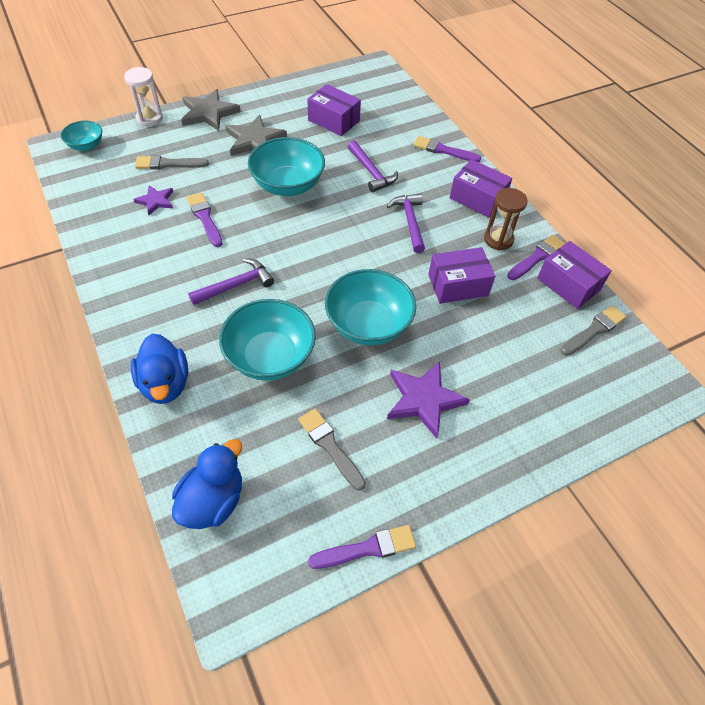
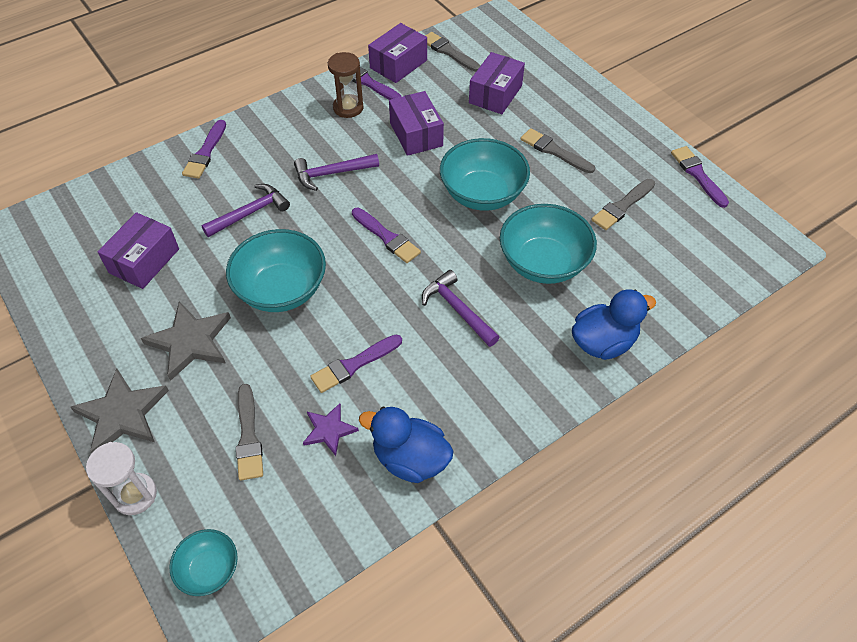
camera: 95 degrees left, 0 degrees up
(213, 501) = (704, 276): blue duck -> blue duck (410, 459)
(327, 249) = (387, 237): none -> purple brush
(424, 399) = (554, 151): purple star -> grey brush
(477, 198) = (288, 123): purple box -> purple box (495, 94)

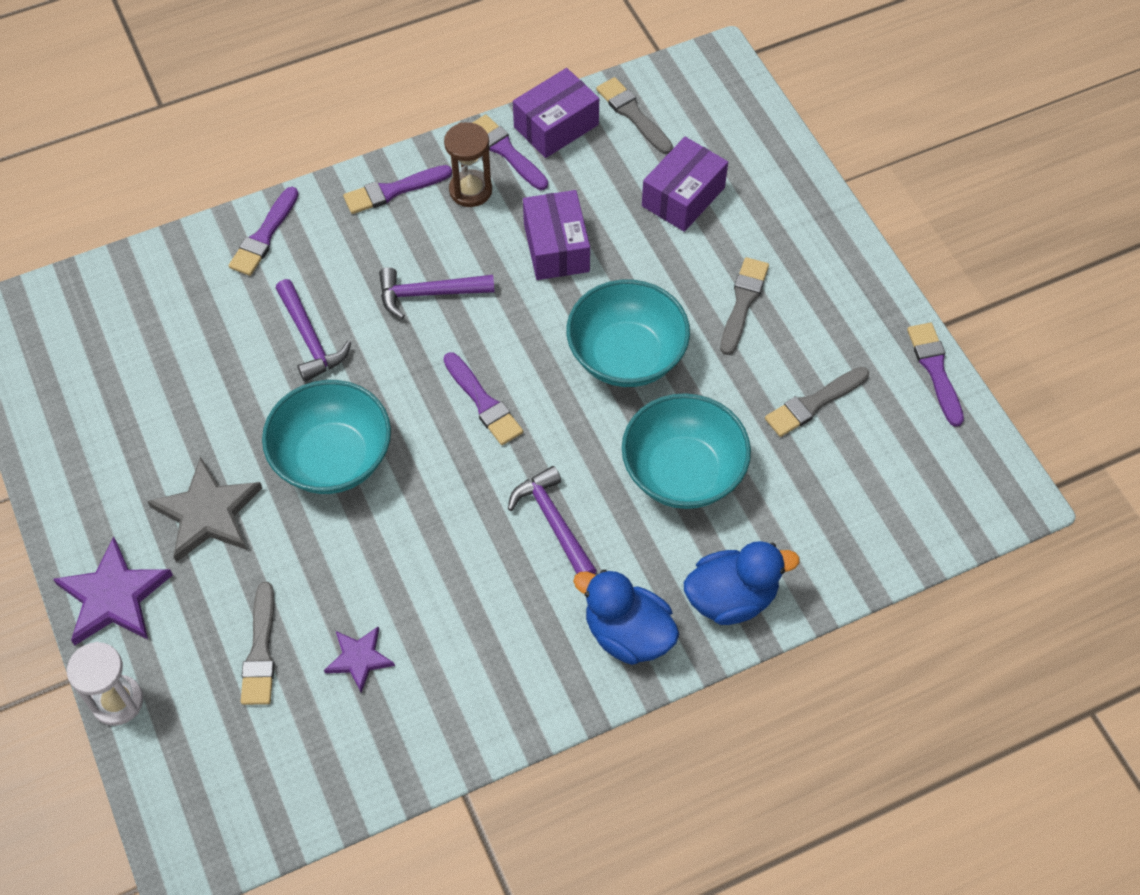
camera: 10 degrees right, 5 degrees up
(122, 414) = (113, 596): grey star -> purple star
(144, 261) = (164, 389): purple box -> none
(209, 569) = (191, 805): turquoise bowl -> none
(250, 213) = (310, 338): purple hammer -> purple hammer turned 90 degrees clockwise
(354, 365) = (405, 577): purple brush -> purple brush (393, 191)
(410, 459) = (450, 712): blue duck -> blue duck (627, 634)
(554, 151) = (743, 302): grey brush -> grey brush turned 60 degrees clockwise

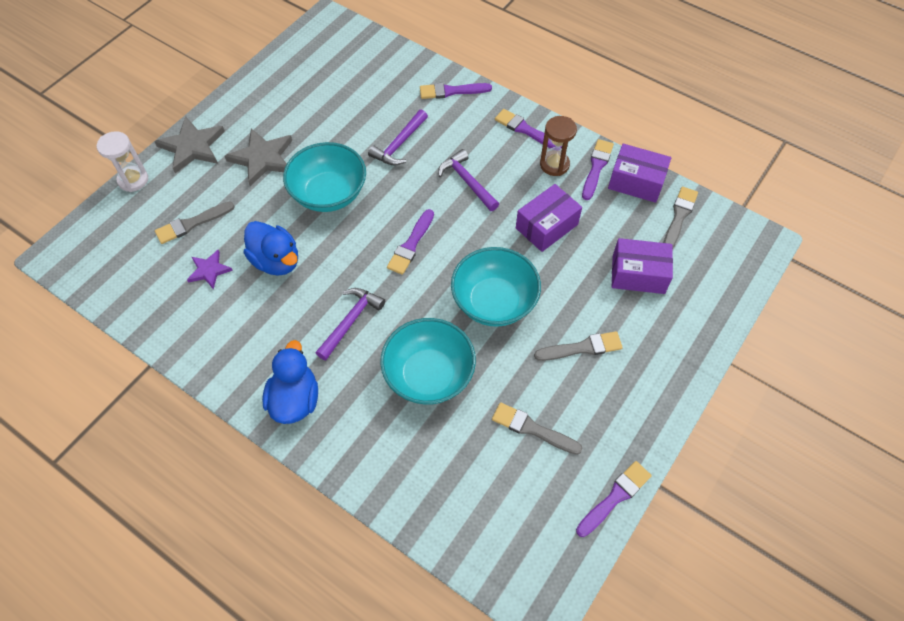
camera: 60 degrees right, 0 degrees up
(113, 596) = (192, 147): purple star -> grey star
(731, 598) = (353, 448): blue duck -> blue duck (276, 261)

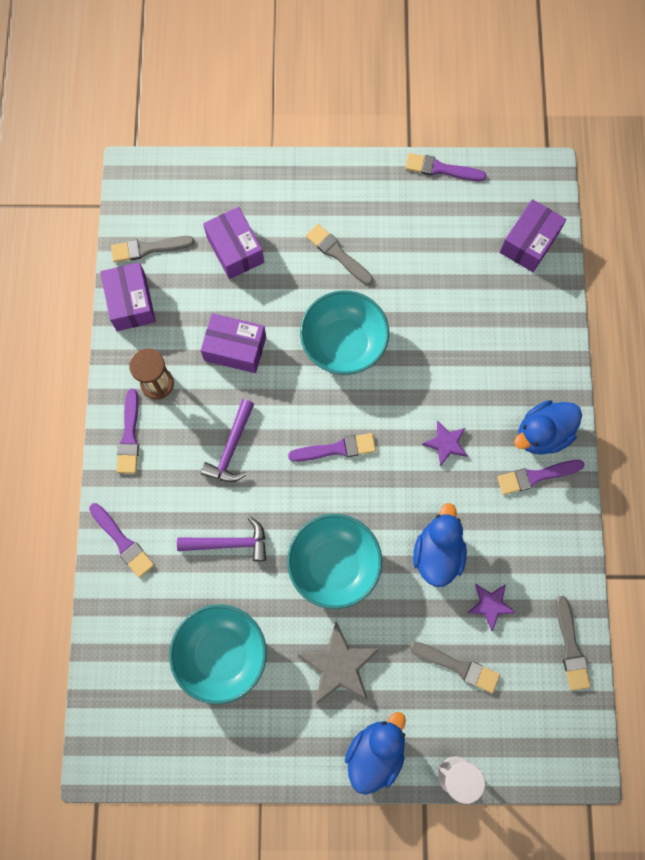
camera: 125 degrees left, 15 degrees up
(192, 147) = (375, 752): grey star -> blue duck
(350, 321) = (446, 443): purple hammer -> purple star
(429, 375) = (445, 349): turquoise bowl -> turquoise bowl (221, 654)
(477, 525) = (529, 242): none -> purple box
(532, 429) = (432, 249): grey brush -> grey brush (571, 647)
(596, 167) = (135, 345): purple brush -> purple brush (536, 476)

